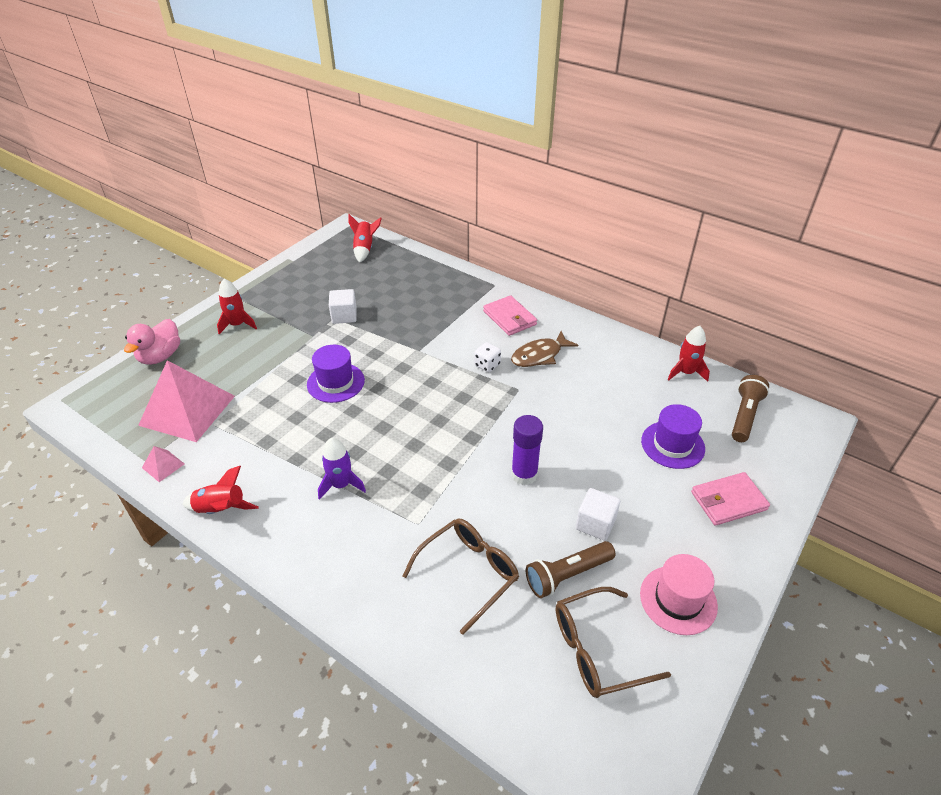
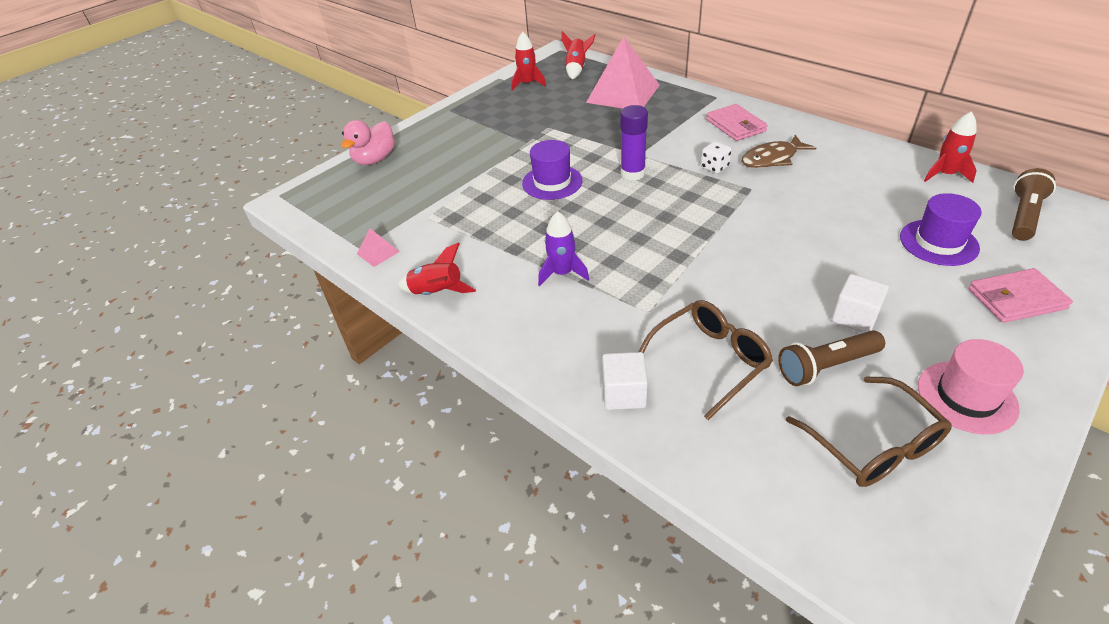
camera: 10 degrees right, 0 degrees up
(187, 410) = (401, 205): pink pyramid -> pink pyramid (623, 93)
(237, 325) = (450, 133): red rocket -> red rocket (528, 84)
(344, 316) = (558, 125): white cube -> white cube (624, 393)
(524, 474) = (765, 268): purple glue stick -> purple glue stick (632, 173)
(598, 650) = (872, 444): brown glasses -> brown glasses turned 105 degrees counterclockwise

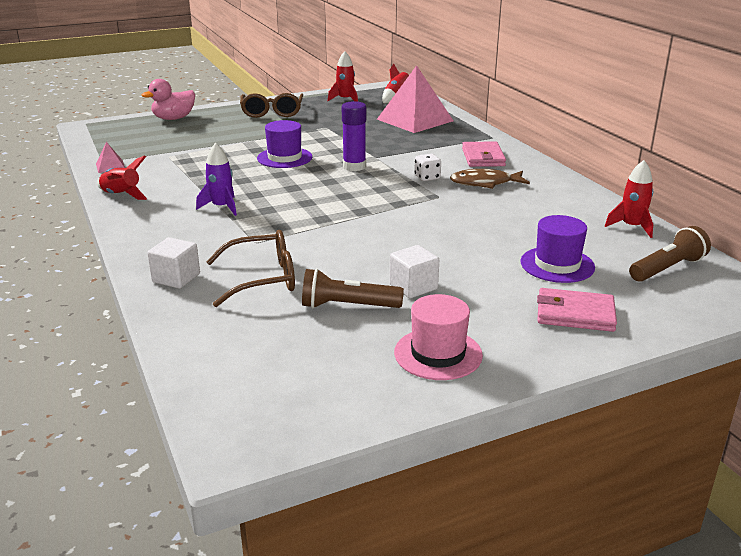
camera: 20 degrees right, 15 degrees down
(872, 444) = (320, 355): brown glasses -> brown glasses (272, 112)

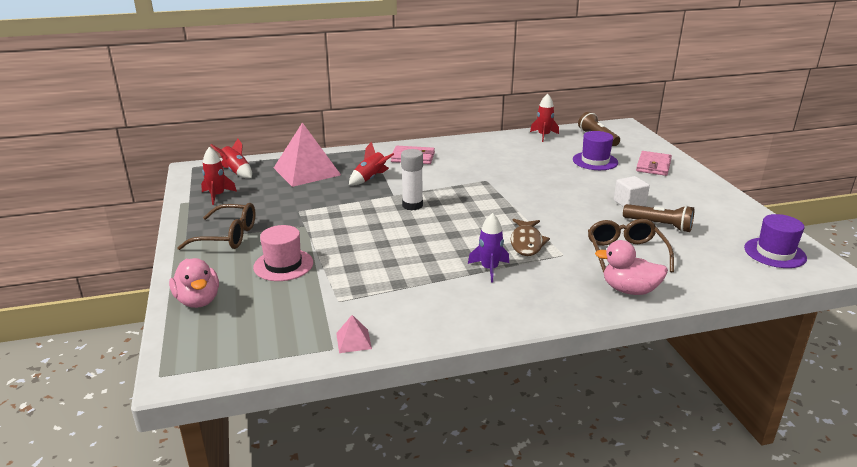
camera: 80 degrees left, 0 degrees up
(121, 195) = (447, 327): red rocket -> red rocket (370, 179)
(176, 278) = (629, 290): white cube -> pink duck
(284, 158) = (376, 235): purple hat -> purple hat (775, 253)
(348, 306) = (659, 225): brown flashlight -> brown flashlight turned 75 degrees counterclockwise
(354, 166) = (412, 205): purple glue stick -> white glue stick
(427, 177) = (447, 180): white dice -> none
(438, 354) = (707, 204): pink hat -> pink hat (283, 265)
(485, 183) = (465, 163): brown fish -> brown fish (526, 243)

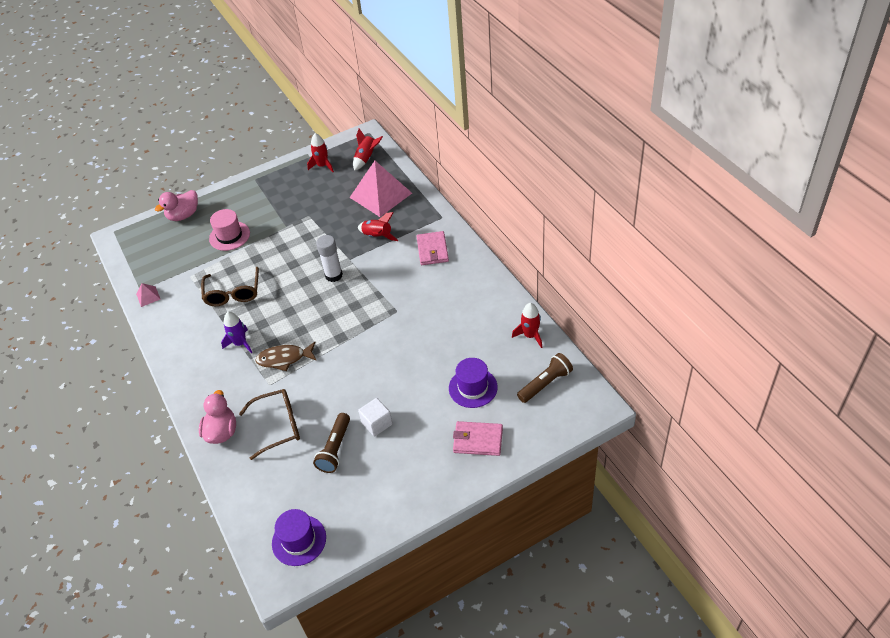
camera: 80 degrees right, 20 degrees up
(227, 236) = (263, 195): brown glasses -> brown glasses (233, 293)

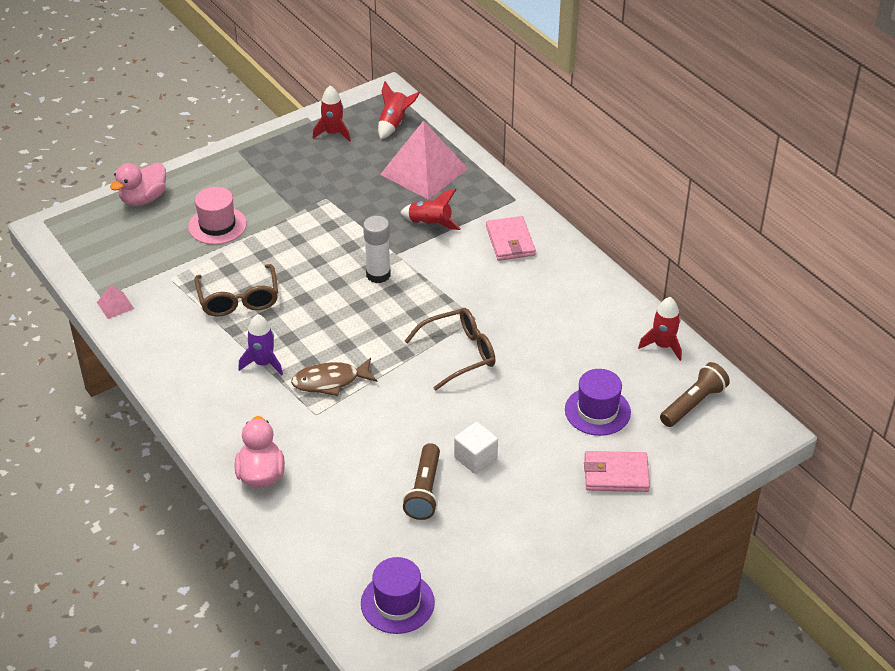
camera: 10 degrees left, 5 degrees down
(278, 426) = (339, 465): brown glasses -> brown glasses (458, 354)

